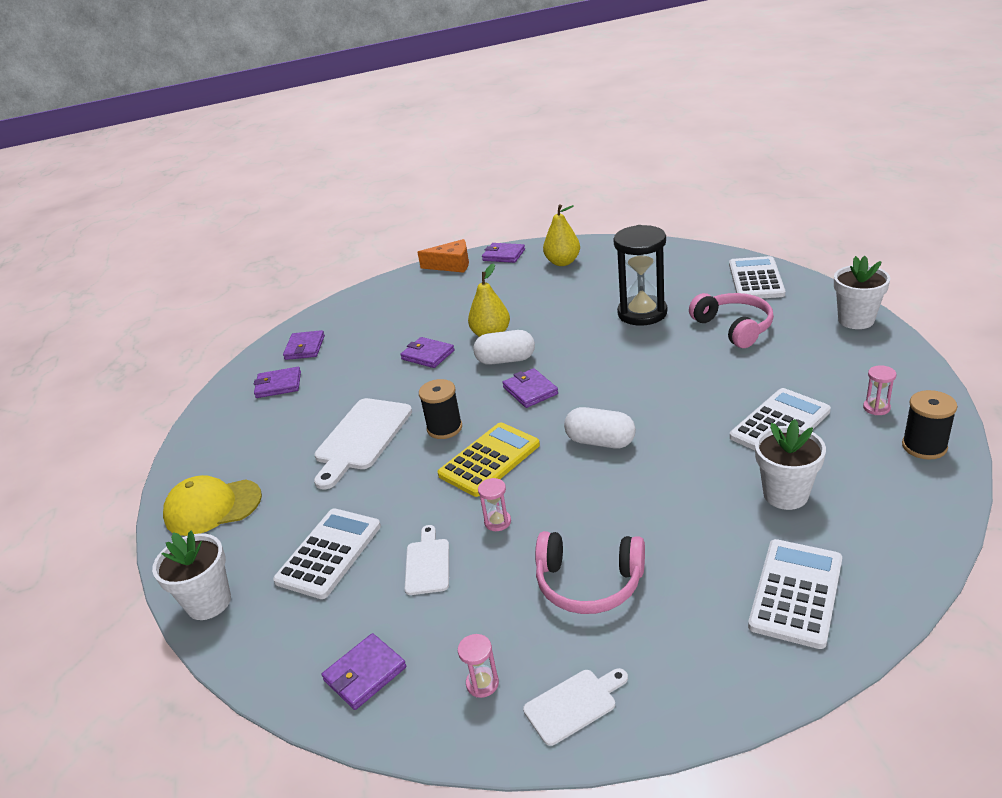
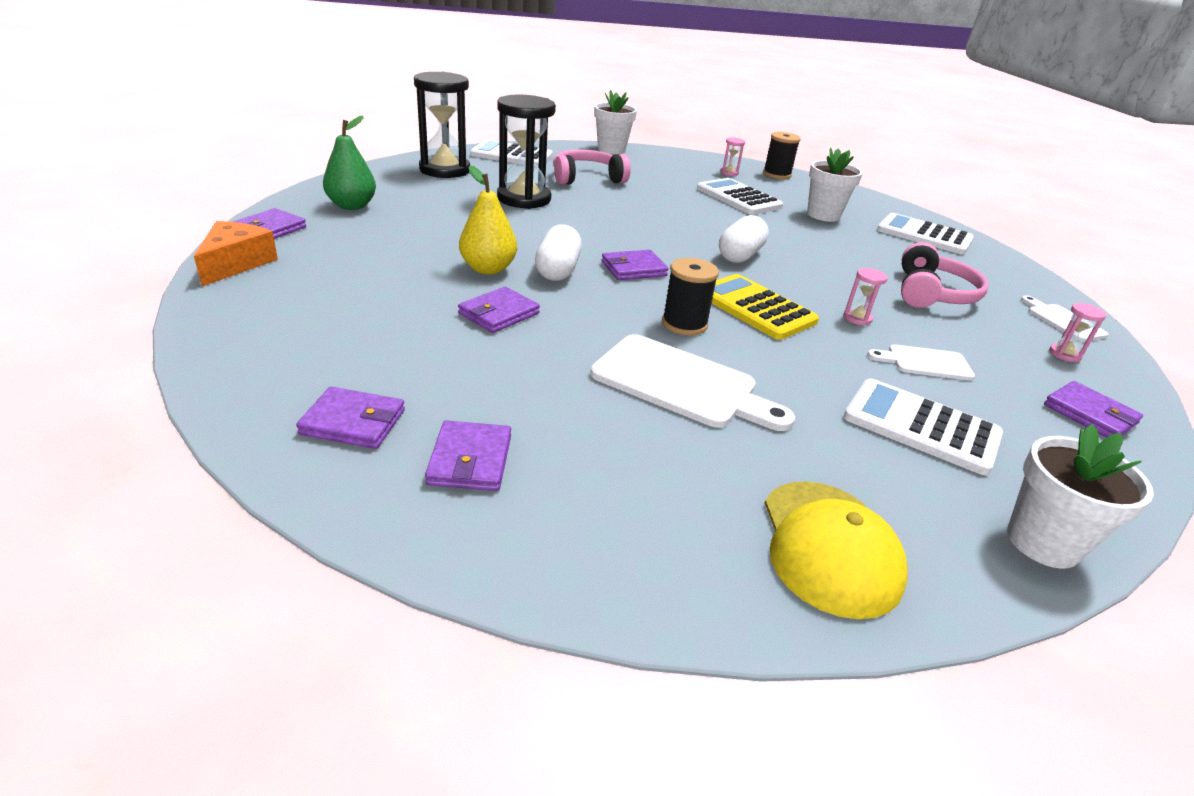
camera: 90 degrees left, 0 degrees up
(562, 262) = (352, 206): yellow pear -> green pear
(676, 266) = (445, 170): none -> black hourglass

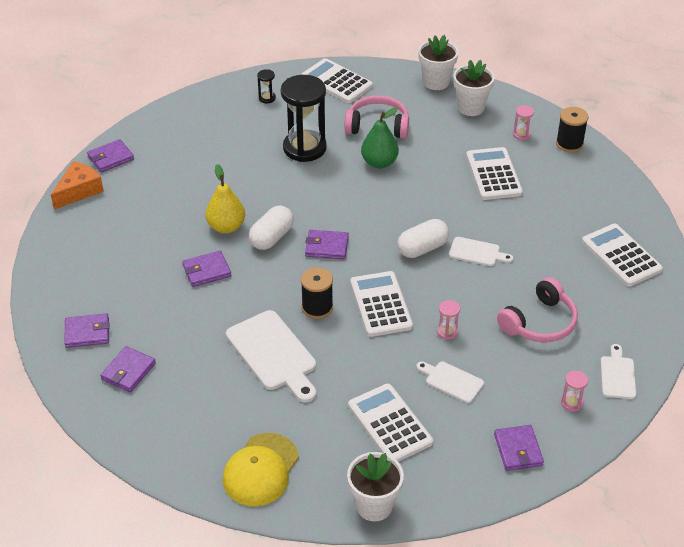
camera: 30 degrees right, 10 degrees up
(352, 206) = (174, 138): green pear -> green pear (379, 163)
(353, 422) = (87, 333): purple wallet -> purple wallet turned 45 degrees counterclockwise
(445, 170) = (267, 98): black hourglass -> black hourglass, size x0.41
(755, 308) = (381, 304): yellow calculator -> white calculator
(797, 251) = (477, 252): none -> white cutting board
(823, 215) = (551, 212): white flower pot -> white flower pot (471, 107)

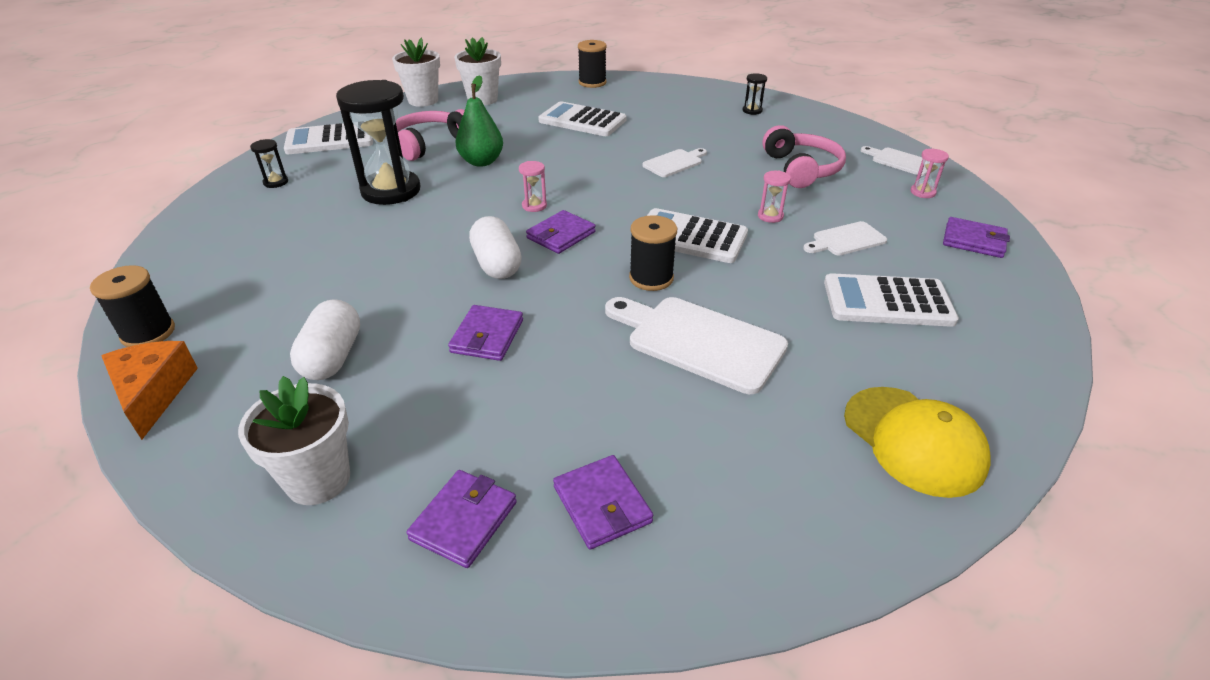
camera: 55 degrees left, 5 degrees down
(110, 158) = (148, 333): purple wallet -> black spool
(226, 227) = (431, 289): yellow pear -> none
(273, 354) = (699, 341): white cutting board -> white cutting board turned 150 degrees counterclockwise
(374, 506) = (1025, 365): white flower pot -> white flower pot (318, 480)
(422, 248) = (634, 185): white capsule -> white capsule (332, 357)
(521, 135) = (551, 94): pink hourglass -> pink hourglass (534, 206)
(621, 256) = (752, 111): white calculator -> black hourglass

